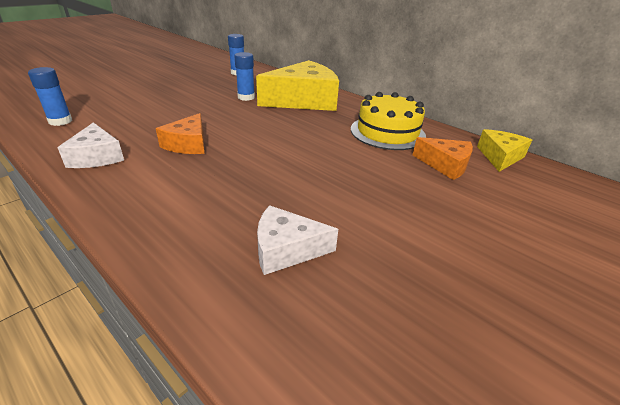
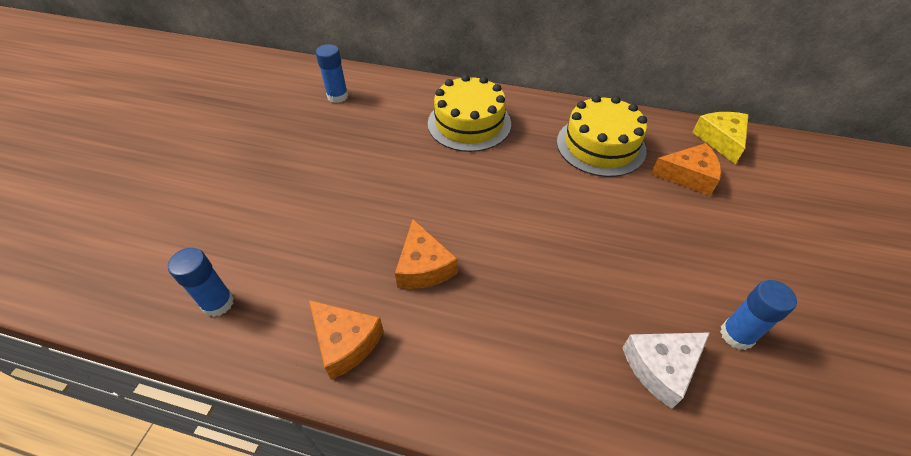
camera: 25 degrees left, 15 degrees up
(96, 157) = (345, 342): white cheese -> orange cheese
(246, 97) = (399, 146): blue glue stick -> blue glue stick (736, 335)
(303, 100) = (469, 123): yellow cheese -> yellow cake

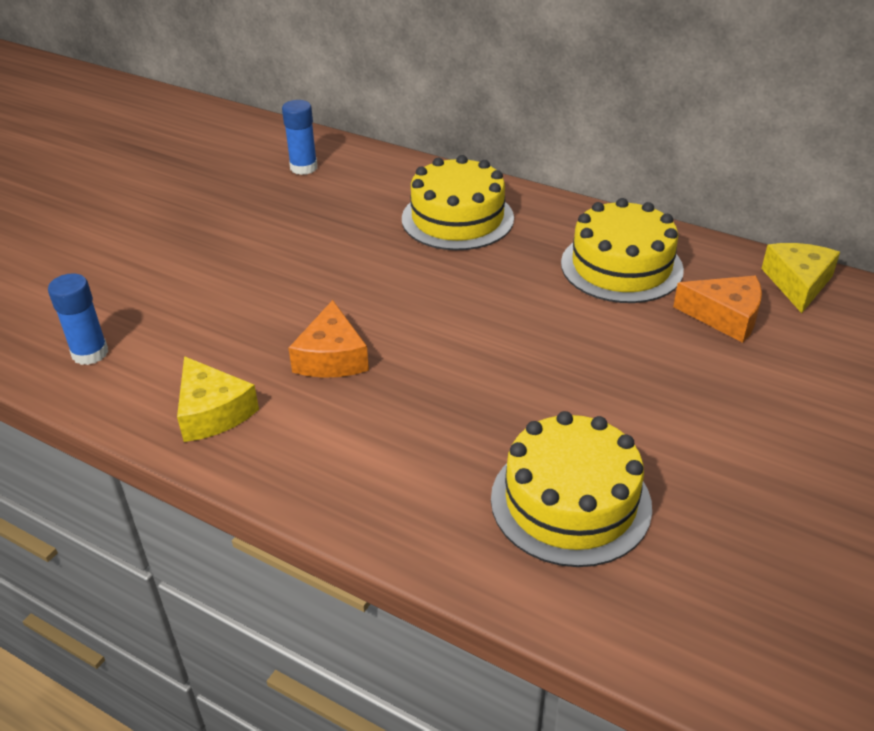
camera: 15 degrees right, 10 degrees down
(345, 342) = (212, 412): orange cheese -> yellow cheese
(661, 367) = (570, 502): white cheese -> yellow cake
(736, 335) = (687, 489): blue glue stick -> none

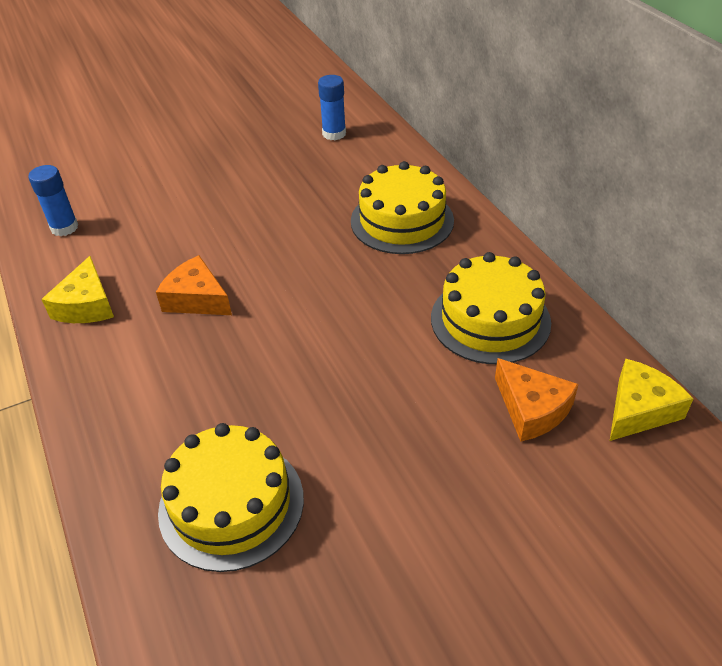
camera: 35 degrees right, 5 degrees up
(331, 357) = (196, 299): orange cheese -> orange cheese turned 90 degrees clockwise

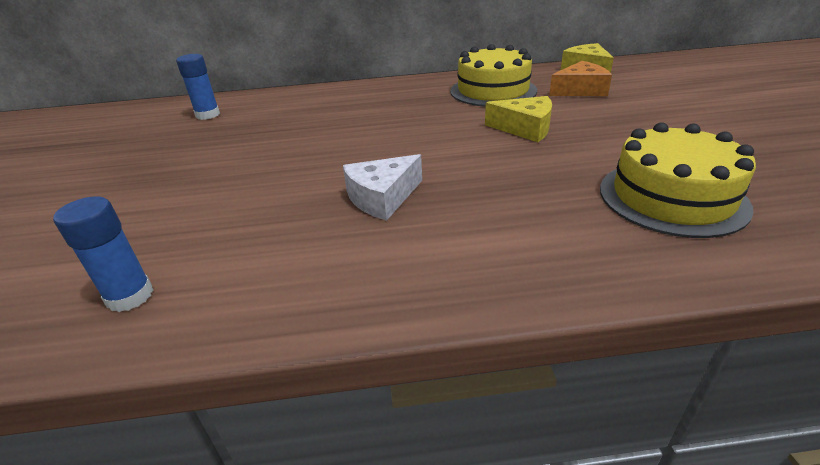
camera: 70 degrees left, 10 degrees down
(86, 305) = (329, 278): yellow cheese -> yellow cheese (525, 128)
(196, 299) = (382, 197): orange cheese -> white cheese
(402, 220) = (361, 103): yellow cake -> none

